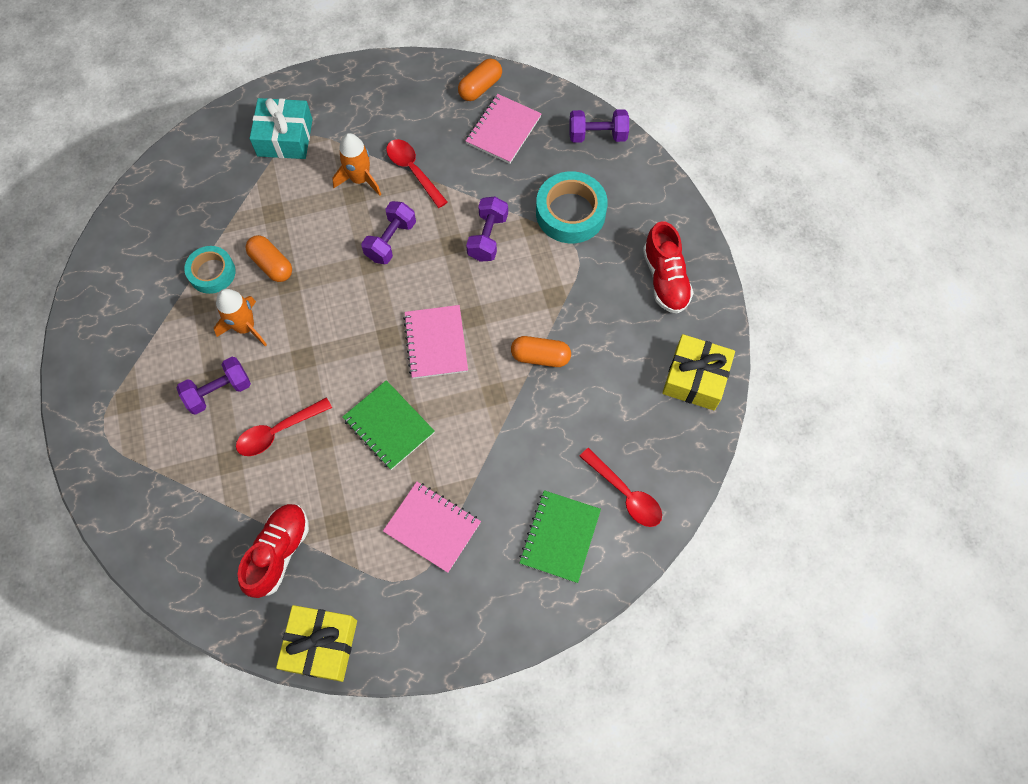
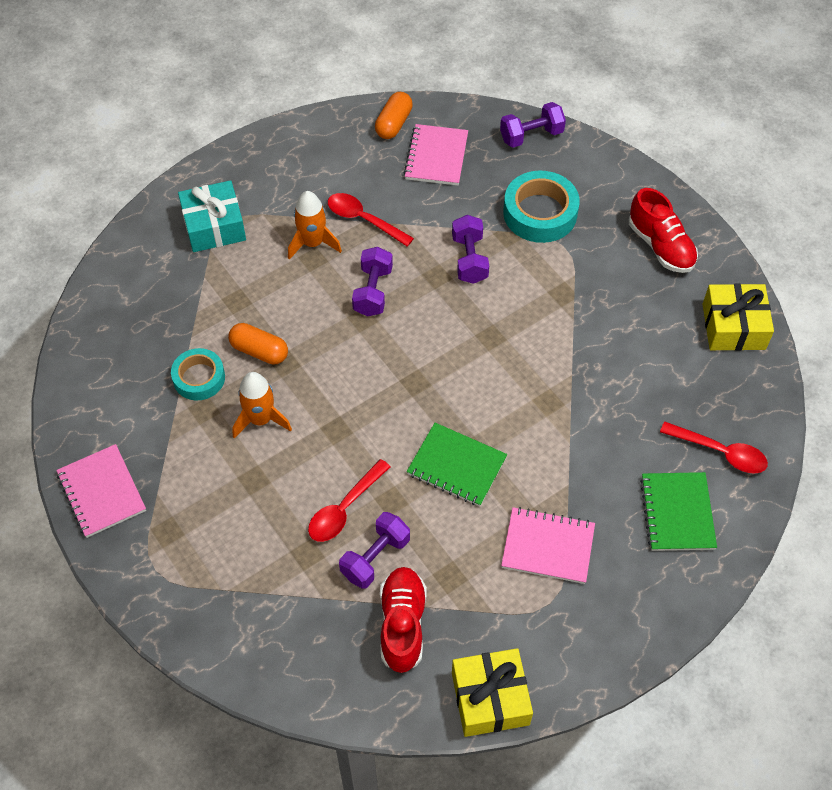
camera: 20 degrees left, 10 degrees down
(219, 391) = (262, 490): purple dumbbell -> purple dumbbell (375, 558)
(436, 343) = (466, 373): pink notebook -> pink notebook (101, 492)
(540, 356) = (576, 353): orange capsule -> none

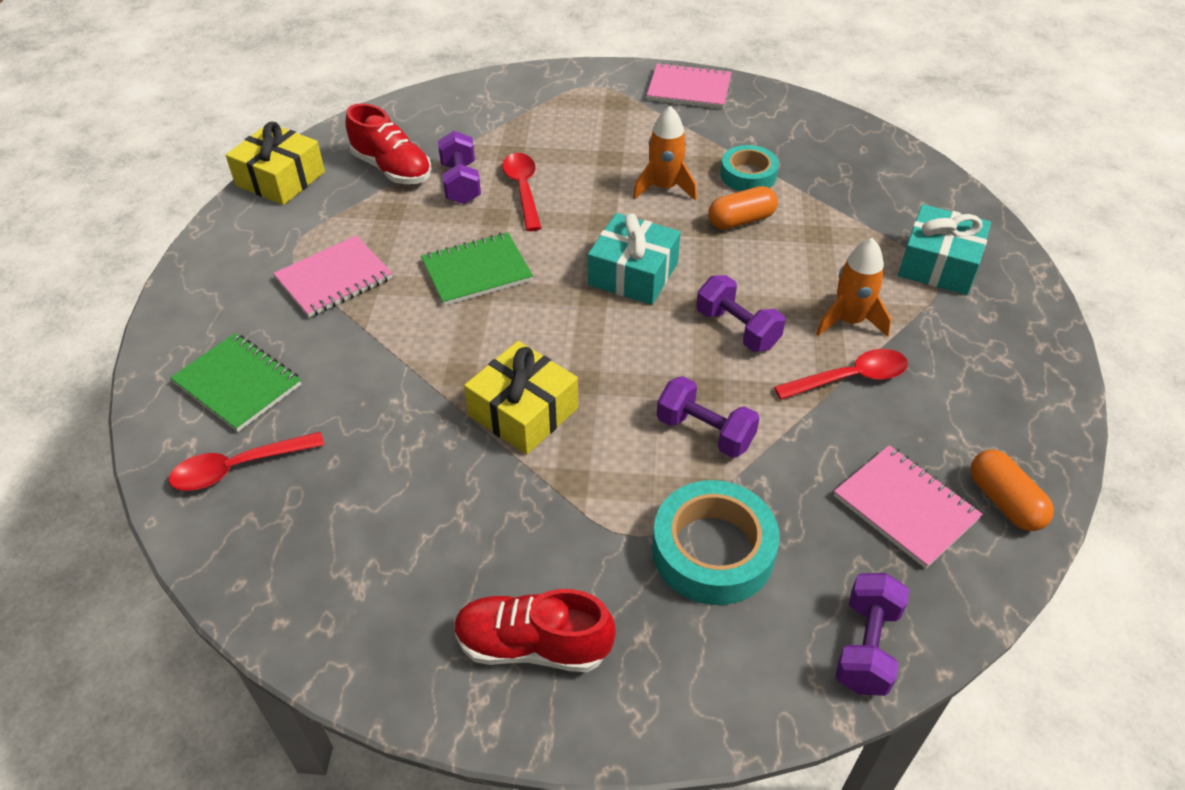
camera: 130 degrees right, 10 degrees down
(373, 376) = (633, 274): none -> turquoise gift
(733, 326) = (341, 620): yellow gift -> yellow gift (523, 411)

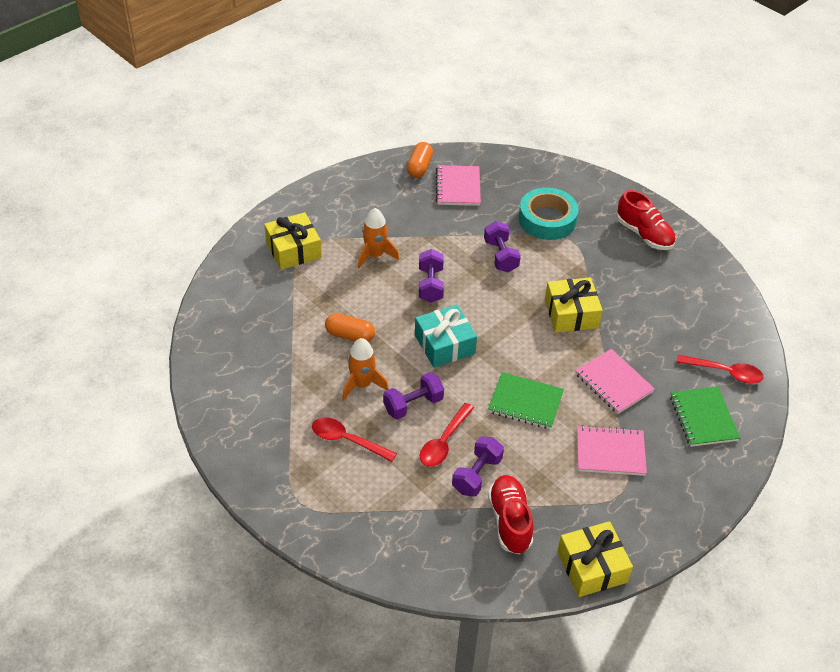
camera: 140 degrees left, 0 degrees up
(689, 89) = (243, 450): pink notebook -> pink notebook (613, 383)
(748, 175) = (305, 359): turquoise tape -> none
(850, 378) = (411, 235): red spoon -> red spoon (347, 440)
(866, 646) = (527, 167): purple dumbbell -> purple dumbbell (413, 404)
(939, 264) = (293, 250): turquoise gift -> yellow gift

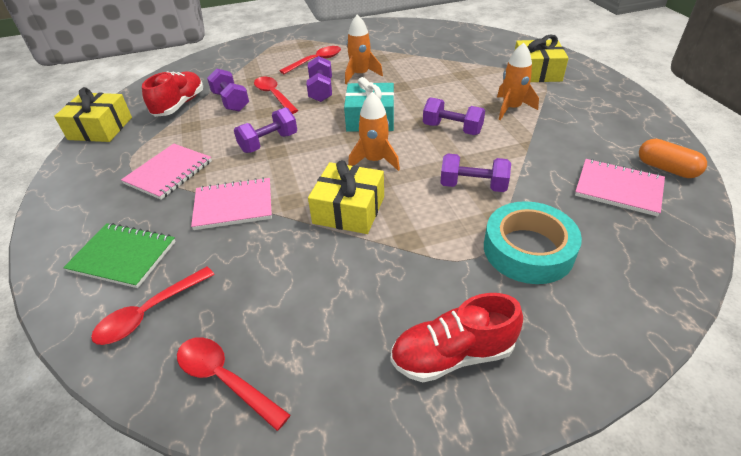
camera: 120 degrees right, 5 degrees down
(350, 335) = (415, 79): orange capsule -> none
(505, 319) = (374, 161): none -> orange rocket
(509, 521) = (179, 105): red shoe -> red shoe turned 90 degrees counterclockwise
(525, 402) = (268, 143): green notebook -> purple dumbbell
(728, 314) = (224, 379): none -> red spoon

